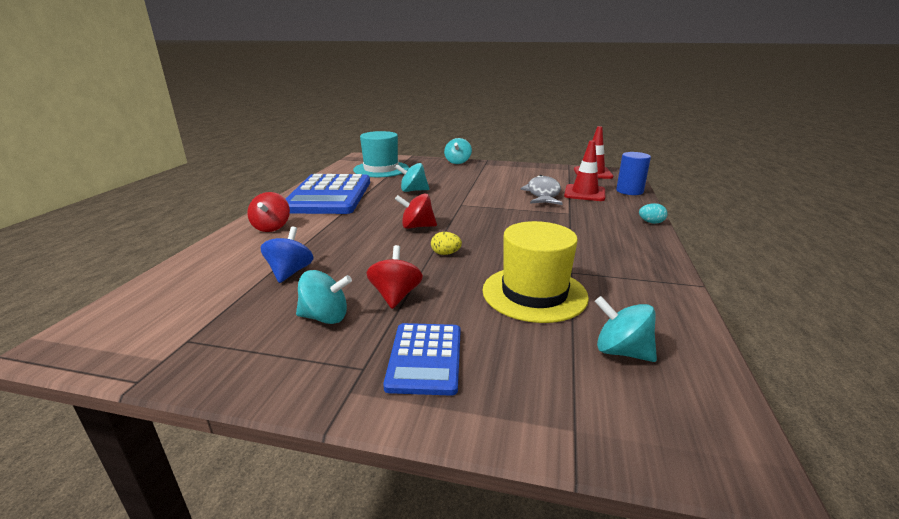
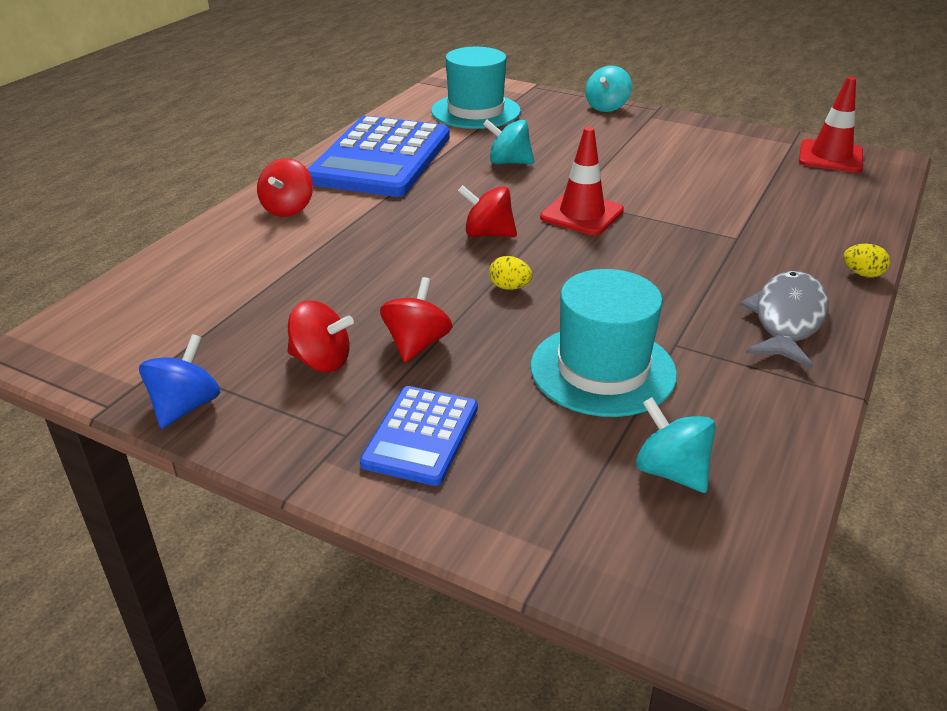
camera: 15 degrees right, 10 degrees up
(290, 272) = (295, 288): blue spinning top -> blue spinning top (186, 406)
(325, 317) = (321, 361): turquoise spinning top -> red spinning top
(534, 293) = (602, 370): yellow hat -> turquoise hat
(543, 193) = (715, 193): grey fish -> grey fish (787, 319)
(584, 193) = (787, 200): red traffic cone -> red traffic cone (582, 214)
(629, 191) = (871, 204): blue cylinder -> none
(651, 222) = (862, 274): turquoise egg -> yellow egg

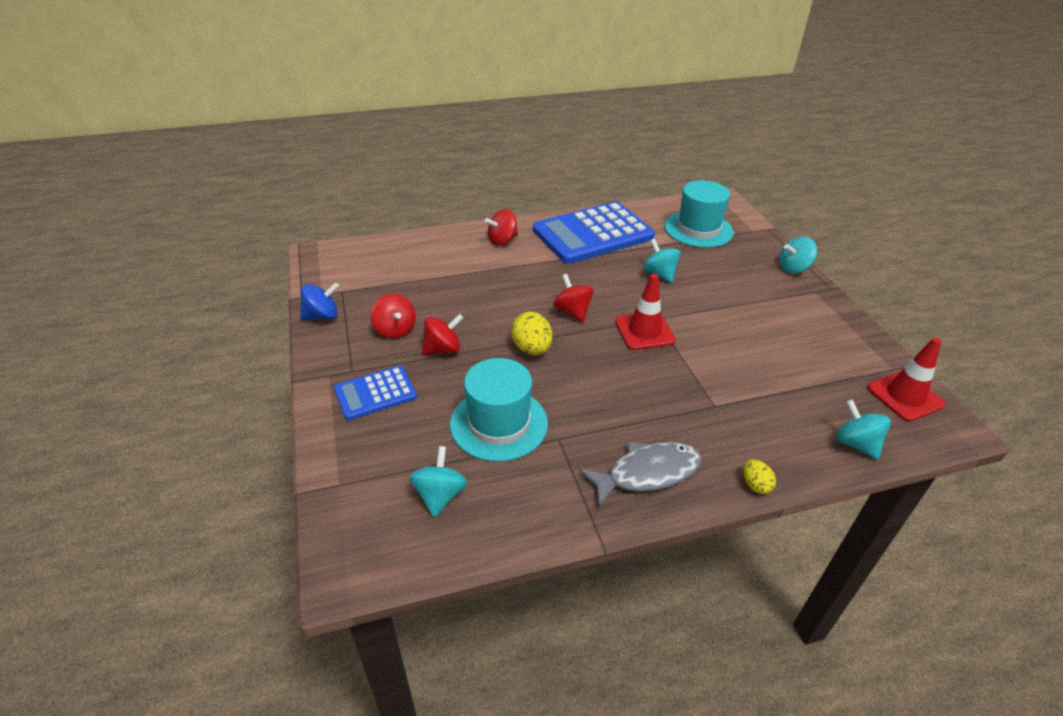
camera: 45 degrees right, 5 degrees up
(509, 287) = (531, 349): yellow egg -> yellow egg, size x1.72
(861, 205) = (855, 444): none -> turquoise spinning top

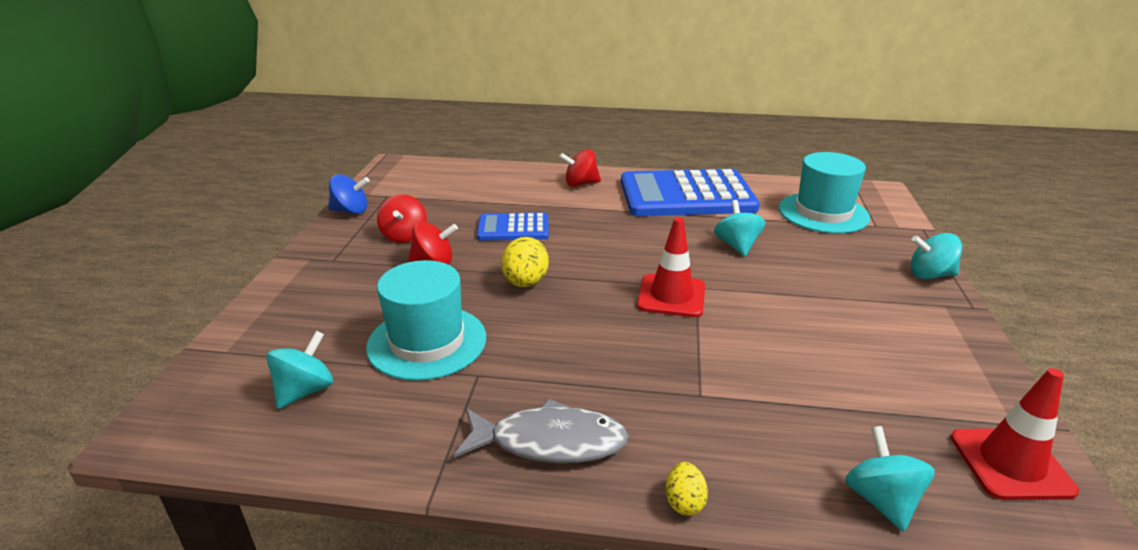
camera: 25 degrees right, 10 degrees down
(375, 393) = (334, 283): blue calculator -> blue calculator (513, 228)
(572, 312) = (601, 259): red spinning top -> none

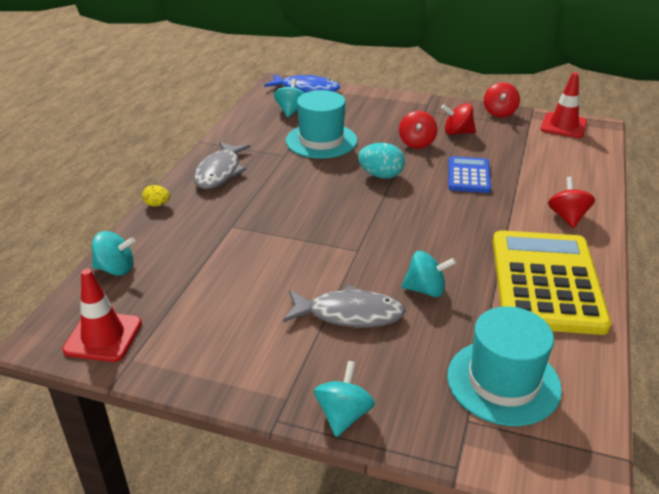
camera: 100 degrees right, 5 degrees up
(203, 385) = (306, 89): none -> blue fish
(305, 391) = (291, 111): turquoise spinning top -> turquoise spinning top turned 120 degrees counterclockwise
(351, 211) = (499, 113): blue spinning top -> red spinning top
(525, 283) = (381, 175): yellow egg -> turquoise egg
(671, 296) = (347, 235): red traffic cone -> red traffic cone (563, 126)
(686, 195) = (546, 282): blue calculator -> yellow calculator
(805, 283) = (349, 314): none -> grey fish

